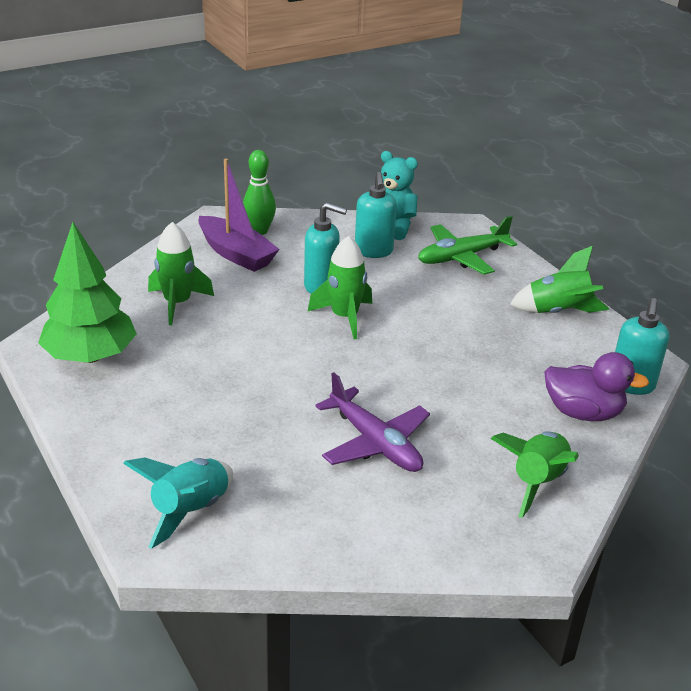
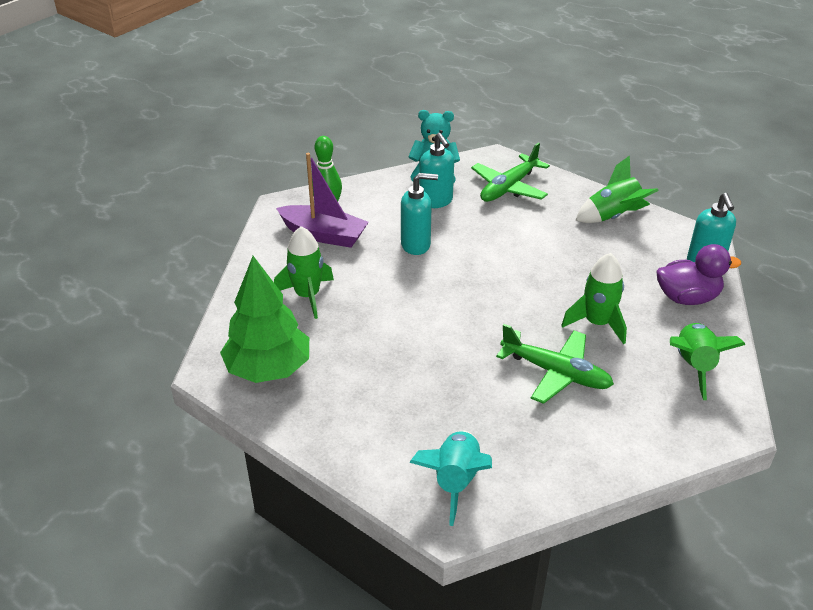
camera: 20 degrees left, 5 degrees up
(344, 317) = (455, 268): green rocket -> green rocket (597, 323)
(375, 443) = (556, 373): purple plane -> green plane

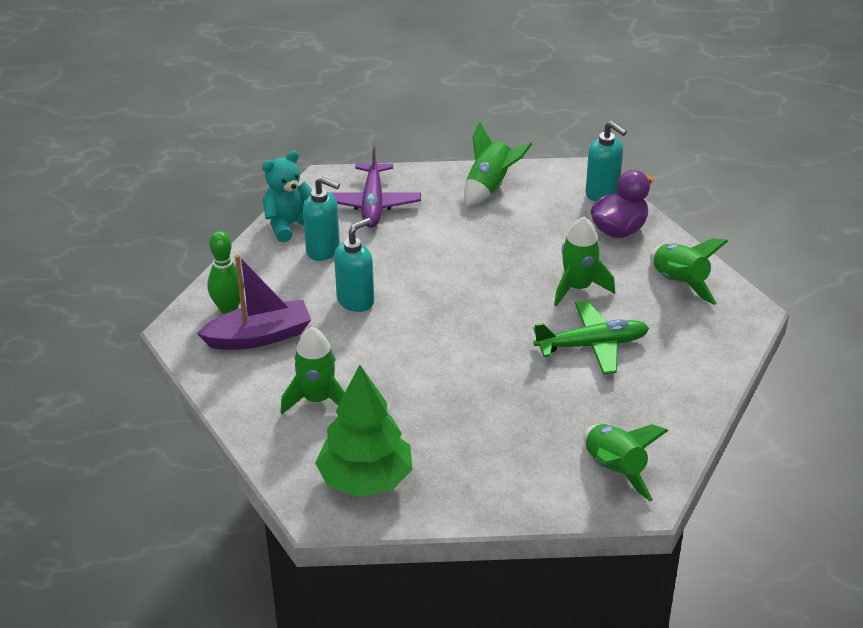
camera: 40 degrees left, 0 degrees up
(455, 481) = (614, 470): turquoise rocket -> green rocket
(509, 187) = (373, 204): green plane -> purple plane

